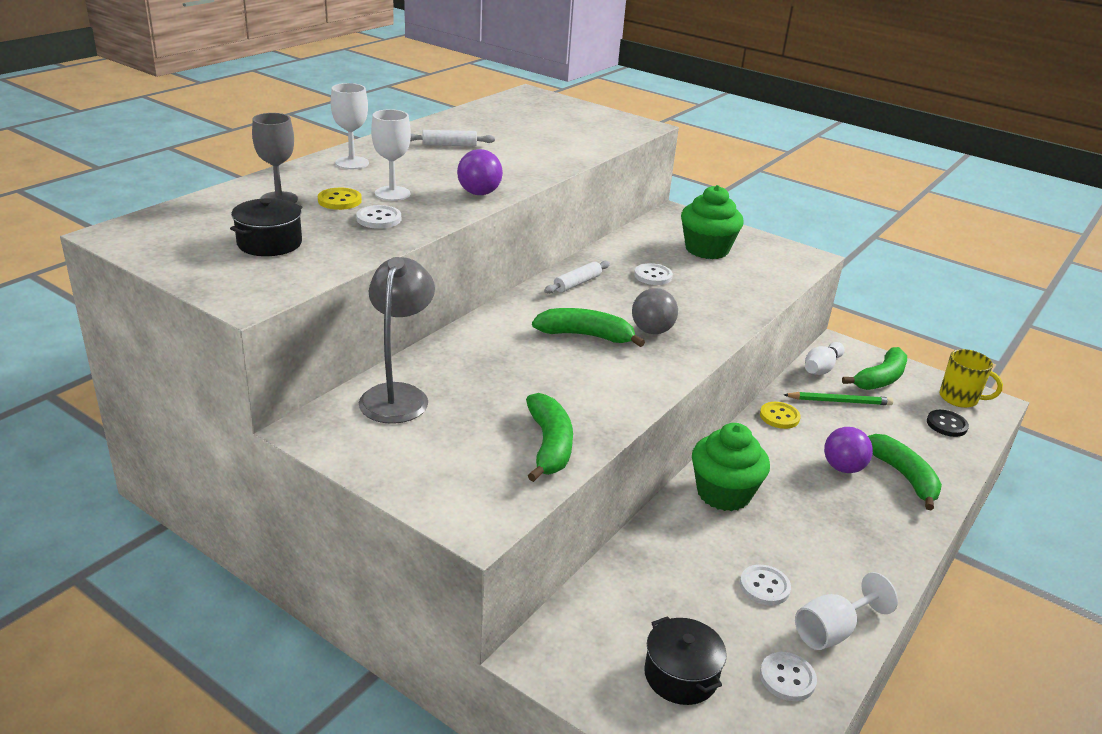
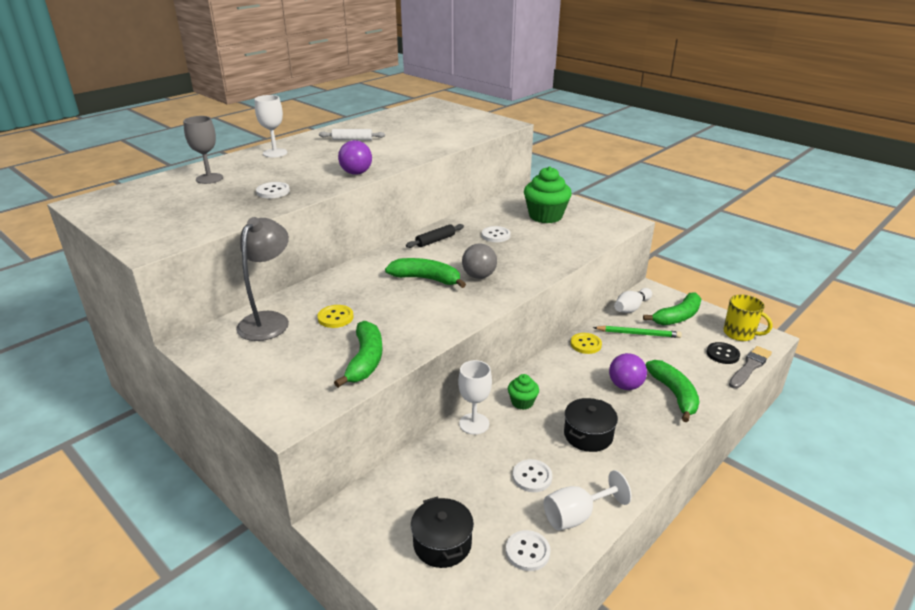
camera: 10 degrees right, 0 degrees up
(269, 243) = (186, 209): black pot -> black pot (588, 435)
(339, 200) = (252, 179): yellow button -> yellow button (335, 317)
(392, 193) = (292, 174): white goblet -> white goblet (474, 424)
(577, 283) = (435, 240): white rolling pin -> black rolling pin
(723, 493) = (522, 402): green cupcake -> green cupcake, size x0.53
(982, 440) = (749, 367): none -> grey brush

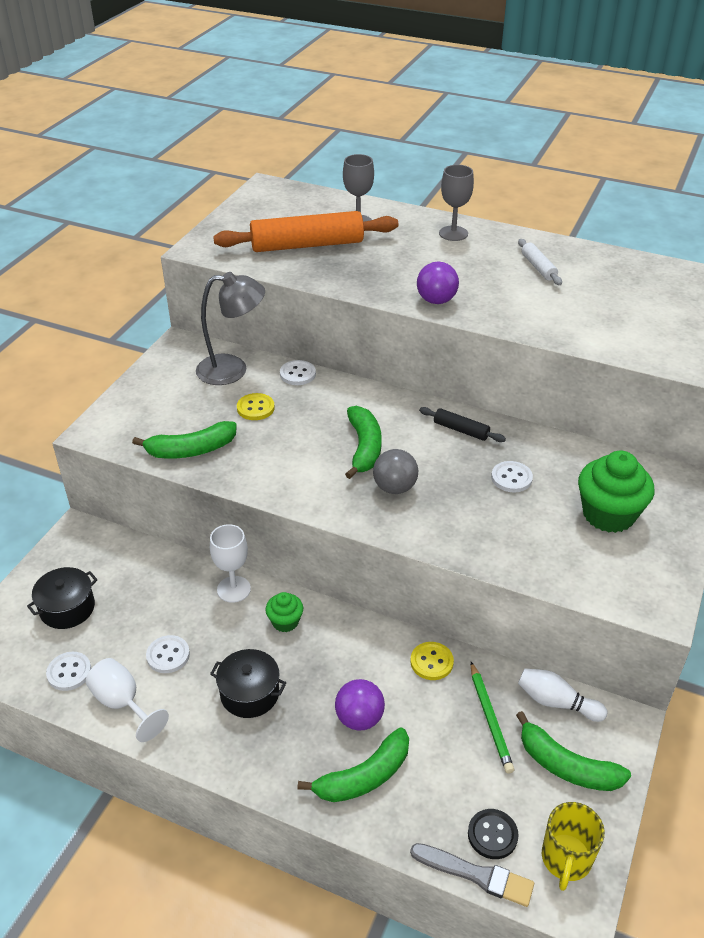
camera: 70 degrees right, 10 degrees up
(216, 201) = (307, 245): none -> orange rolling pin
(273, 191) = (351, 267): white button -> white button (297, 374)
(275, 153) = (453, 233): white goblet -> grey goblet

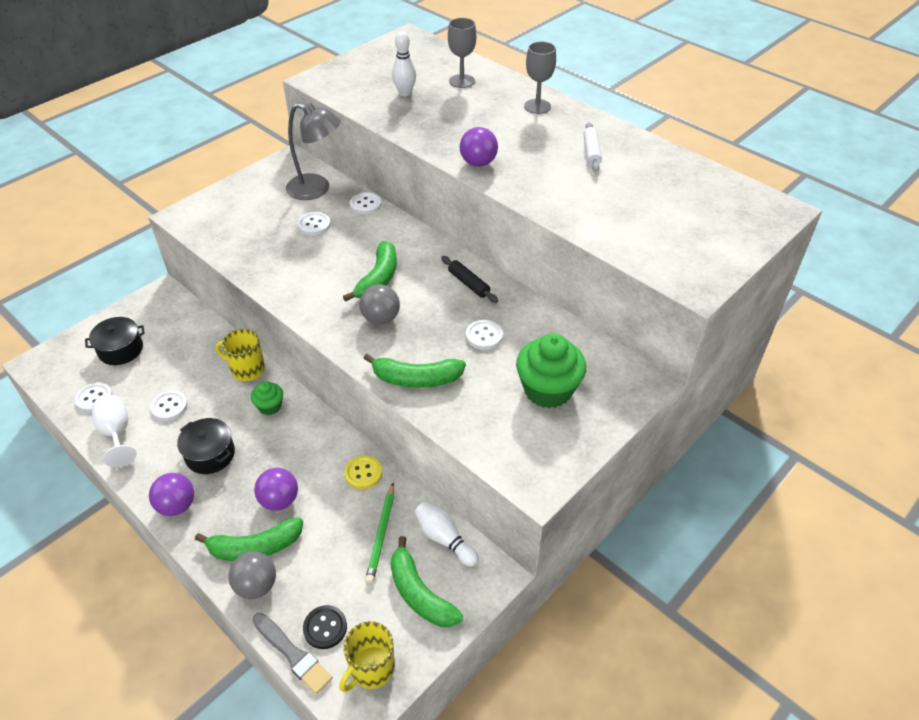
camera: 20 degrees right, 5 degrees up
(191, 450) = (243, 247): green banana -> green banana (416, 379)
(233, 589) = (247, 369): white goblet -> yellow mug
(246, 761) = (177, 506): none -> purple ball
(255, 408) = (314, 225): yellow button -> white button
(307, 245) = (405, 93): orange rolling pin -> white bowling pin
(391, 817) = (256, 585): none -> grey ball

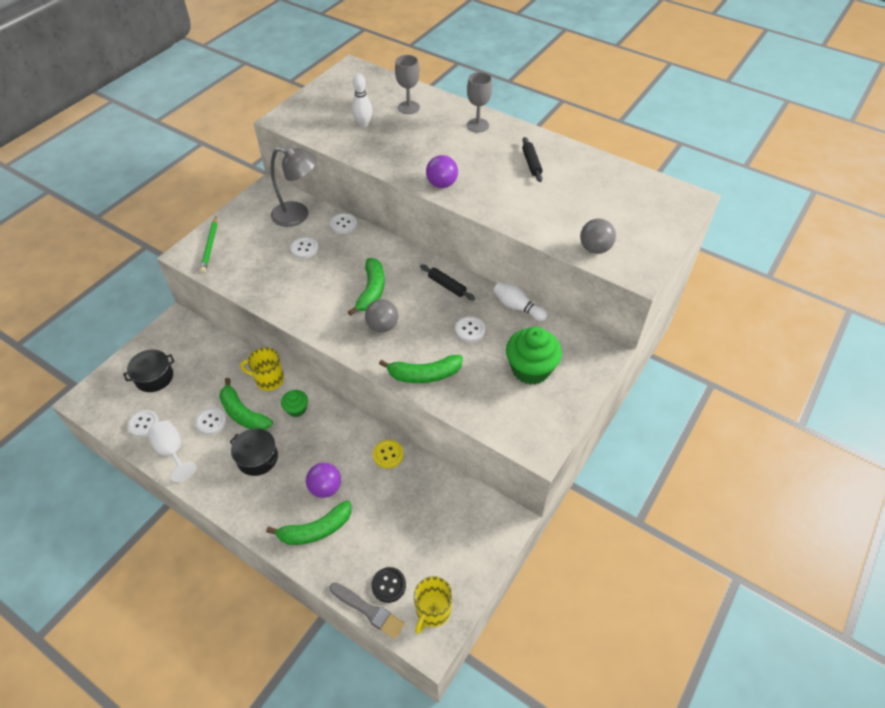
camera: 10 degrees left, 5 degrees up
(177, 506) = (241, 506): purple ball -> none
(256, 585) = (325, 561): grey ball -> grey ball (595, 248)
(381, 534) = (415, 503): green pencil -> green pencil (210, 246)
(419, 593) = (456, 545): green banana -> green banana (243, 413)
(444, 539) = (465, 498): white bowling pin -> white bowling pin (517, 307)
(591, 152) = (531, 163): white rolling pin -> black rolling pin

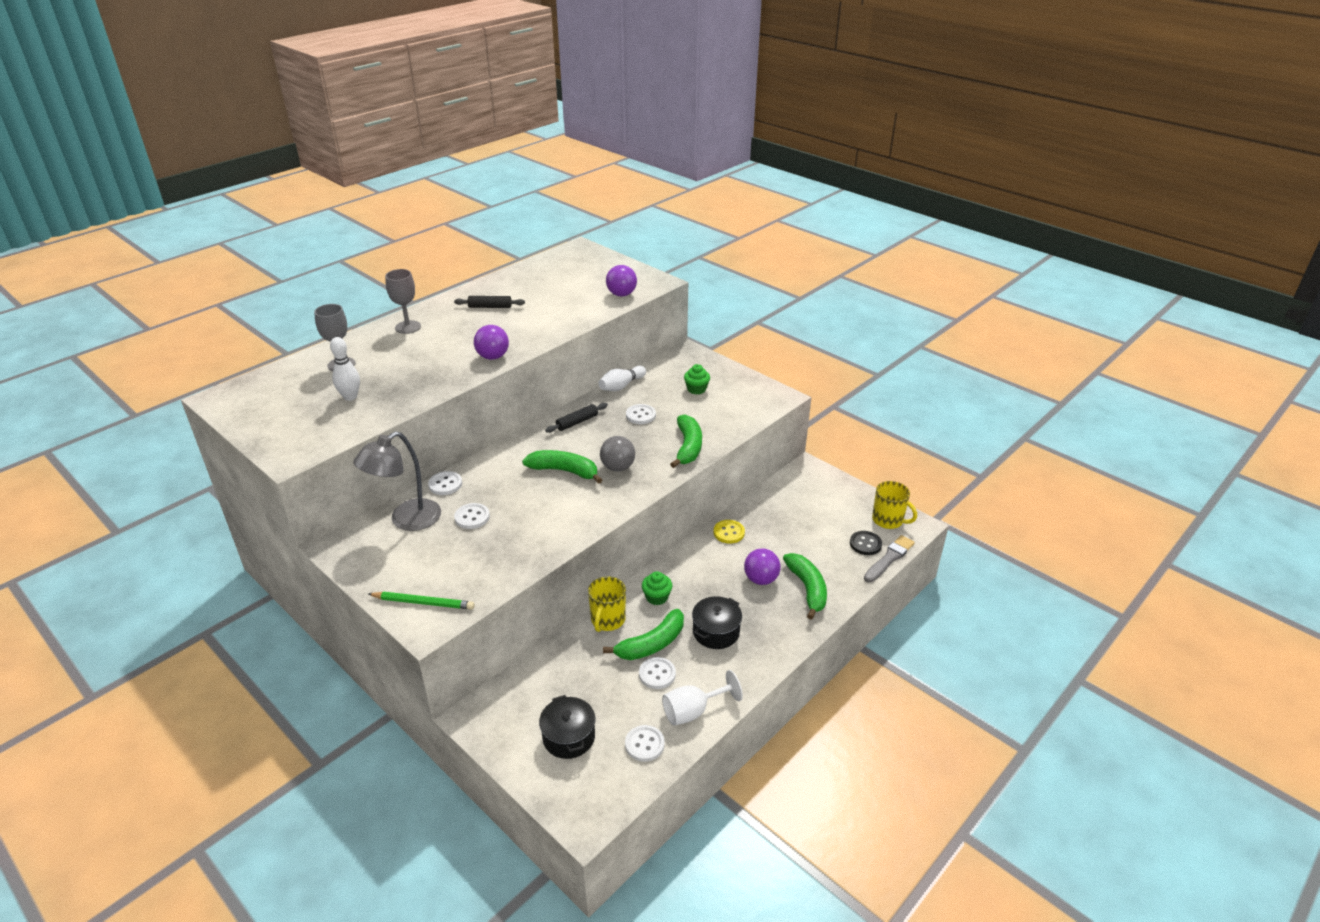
camera: 80 degrees left, 15 degrees down
(298, 215) = (406, 520): grey lamp -> grey lamp turned 150 degrees counterclockwise
(530, 369) = (696, 389): green cupcake -> green cupcake, size x0.53
(595, 248) = (621, 294): grey ball -> purple ball

